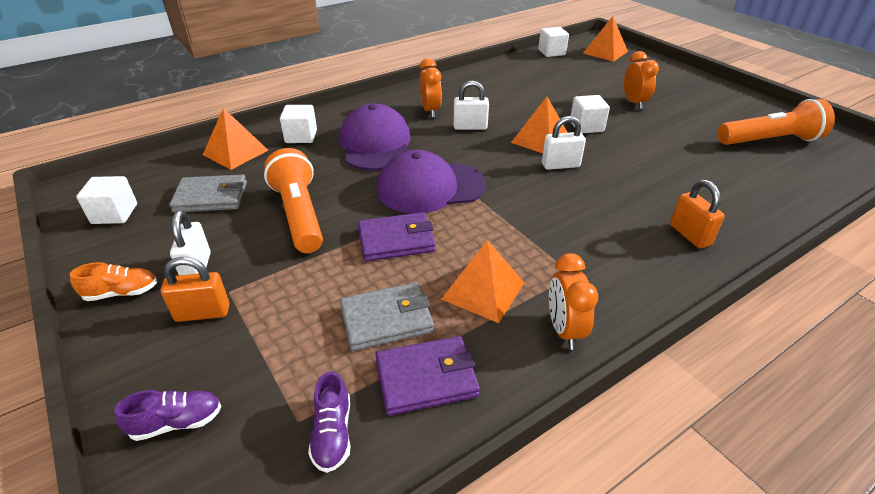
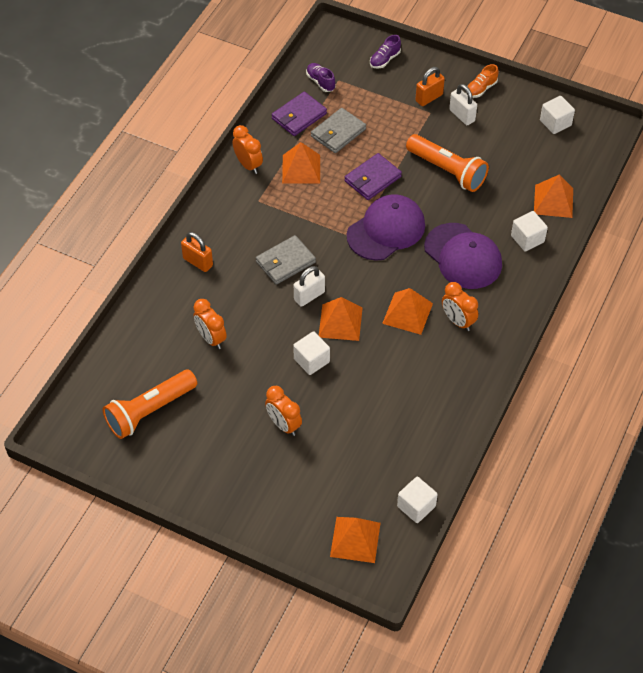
camera: 150 degrees right, 15 degrees up
(211, 197) = (516, 158): grey wallet -> grey wallet (285, 262)
(470, 127) = (407, 313): white padlock -> orange pyramid
(689, 167) = (211, 338): none -> orange clock

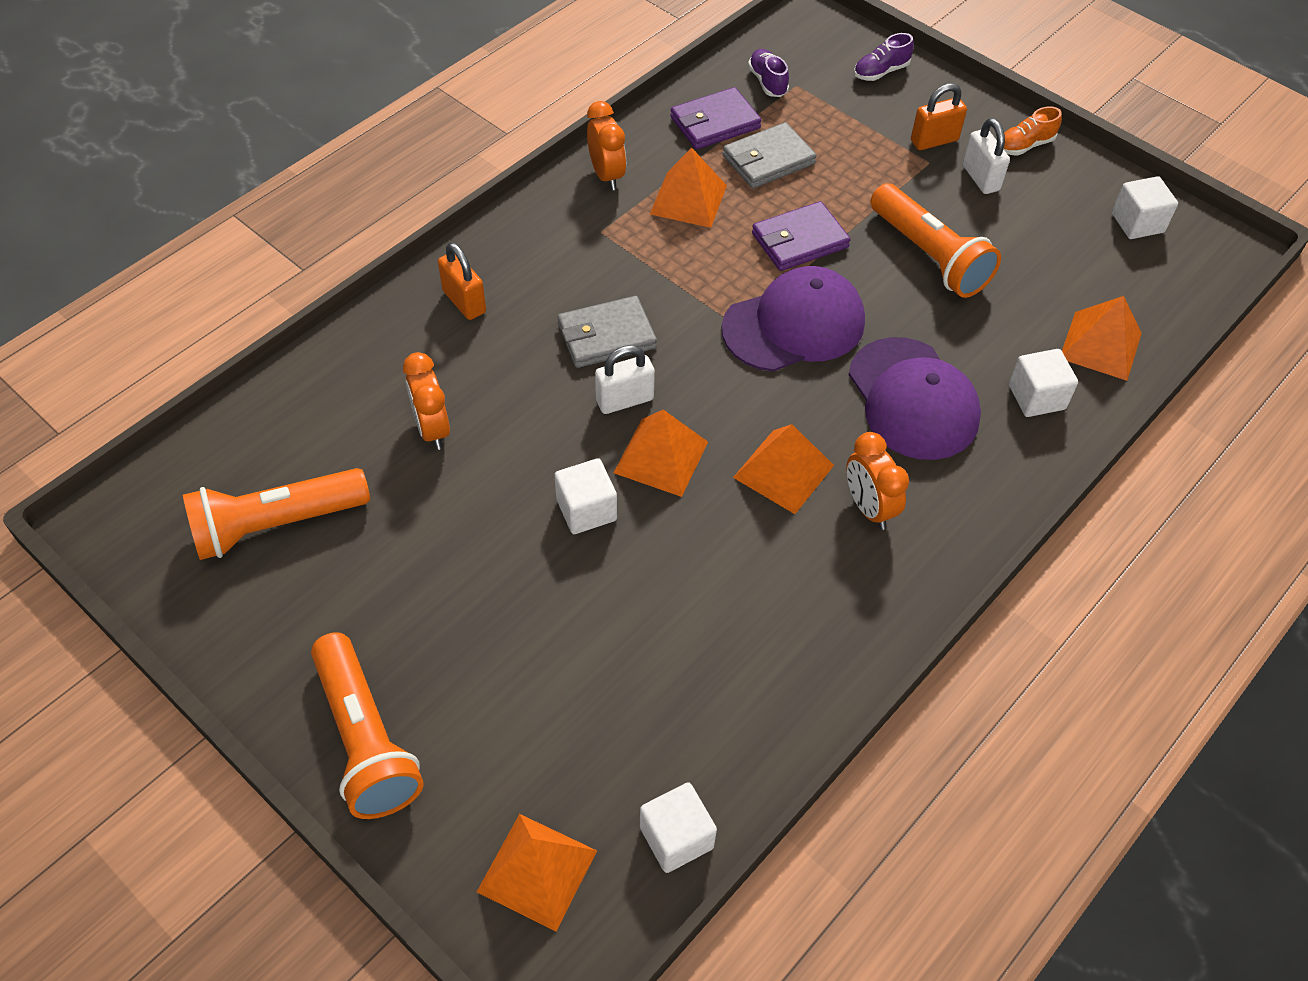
camera: 15 degrees right, 0 degrees up
(245, 503) = (366, 739): none -> orange flashlight
(283, 425) = (493, 611): orange clock -> none

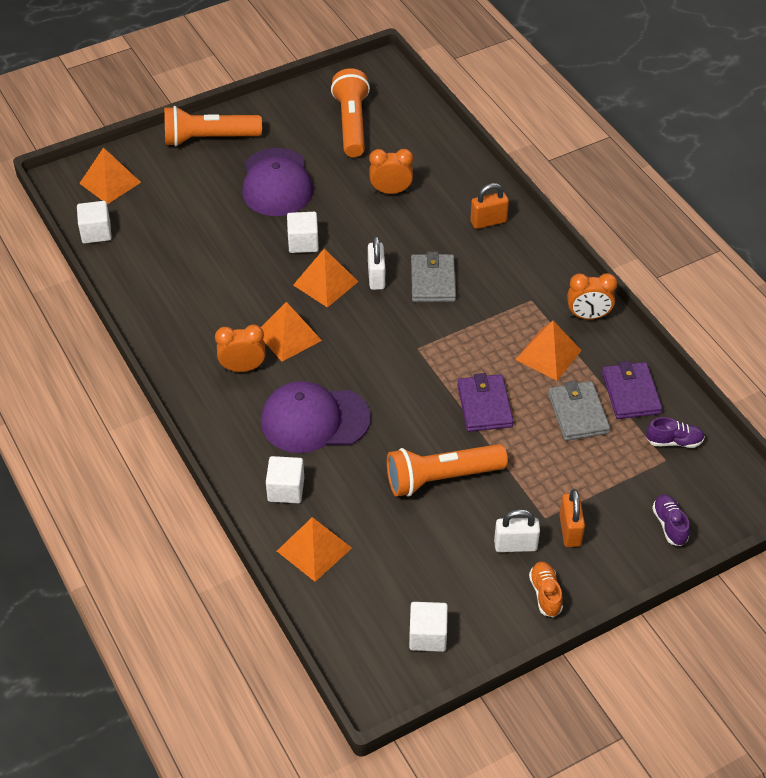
camera: 110 degrees right, 5 degrees down
(794, 325) = (405, 377): purple cap -> purple cap (276, 183)

